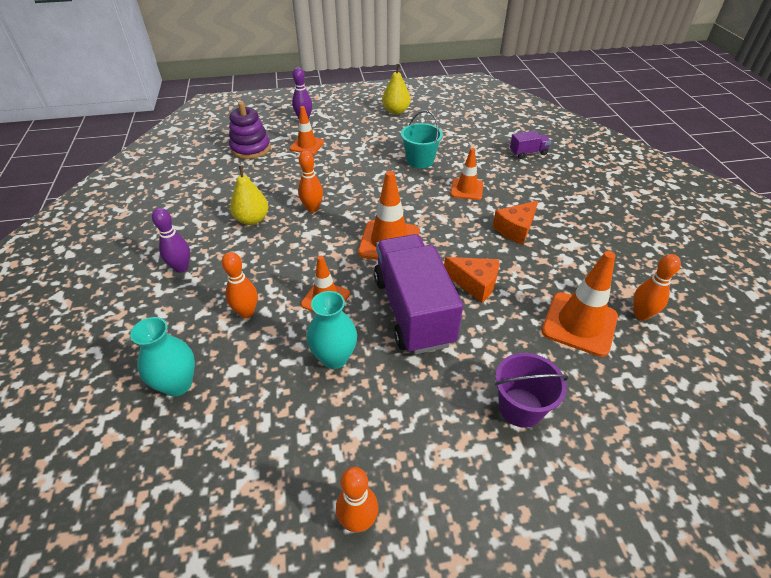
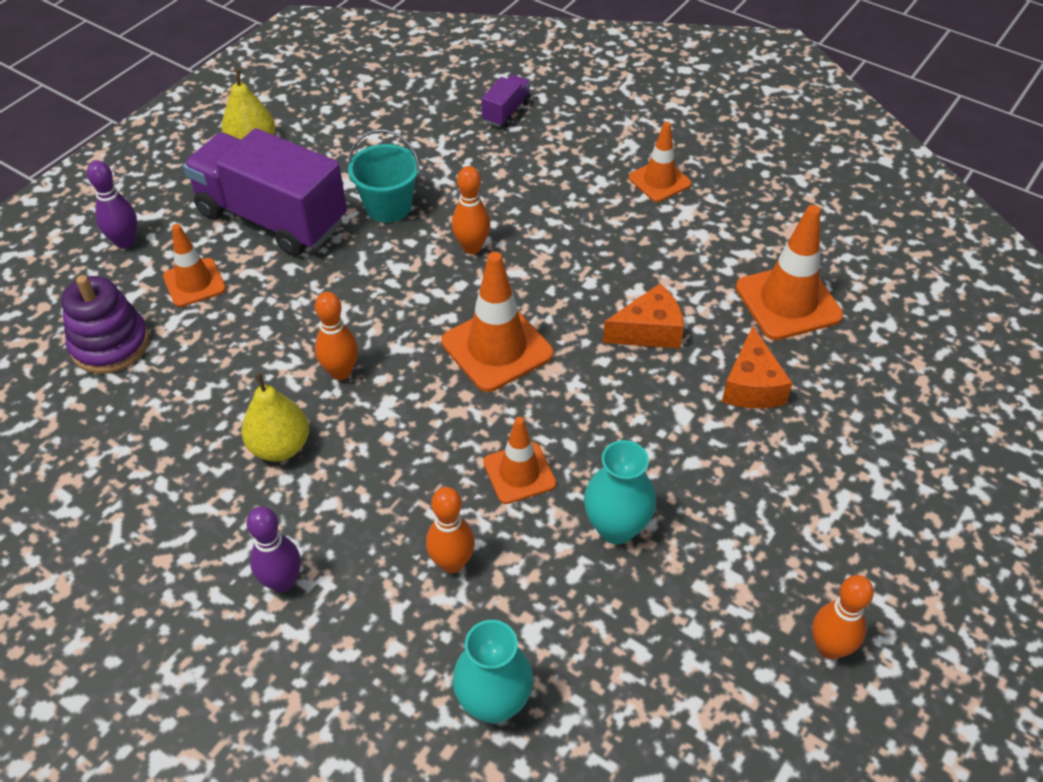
camera: 45 degrees left, 5 degrees up
(413, 310) = (626, 411): purple truck -> purple truck (272, 218)
(466, 189) = (497, 213): orange traffic cone -> orange traffic cone (659, 181)
(515, 229) = (611, 232): orange cheese -> orange cheese (751, 386)
(520, 407) = (832, 429): purple bucket -> none
(641, 314) = (825, 251): orange bowling pin -> orange bowling pin (472, 247)

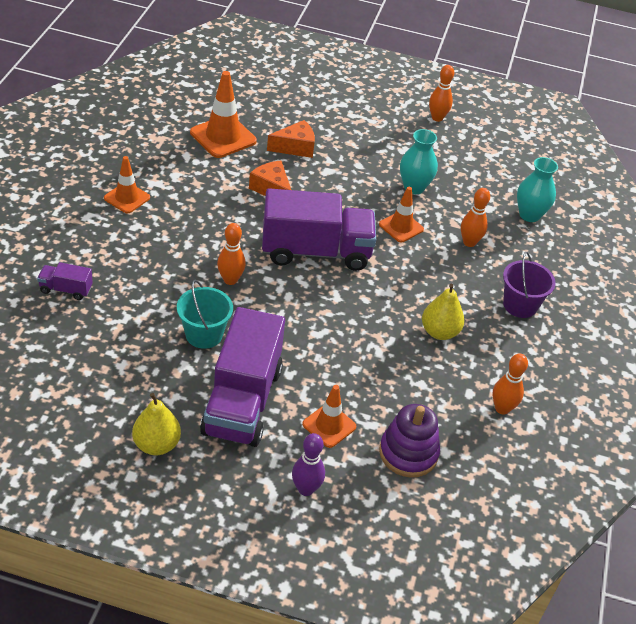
camera: 115 degrees left, 5 degrees down
(282, 582) = (520, 305): purple bowling pin -> purple bucket
(341, 372) = (370, 319): orange bowling pin -> orange bowling pin (502, 408)
(497, 348) = (315, 251): orange traffic cone -> purple truck

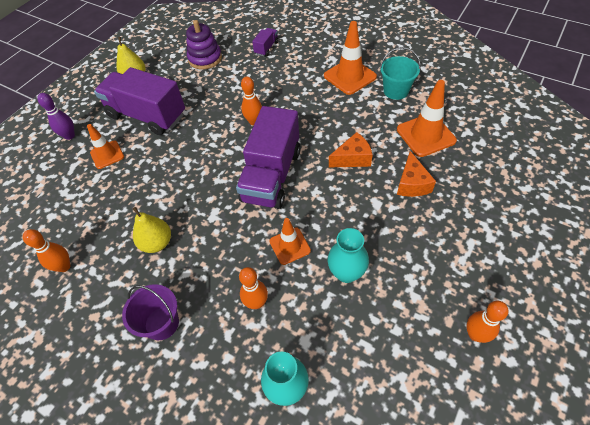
camera: 115 degrees right, 10 degrees up
(127, 198) = (350, 76): orange traffic cone -> orange traffic cone, size x1.59
(204, 334) = (208, 103): turquoise bucket -> turquoise bucket (396, 91)
(408, 453) = (62, 193): purple stacking toy -> purple stacking toy (205, 58)

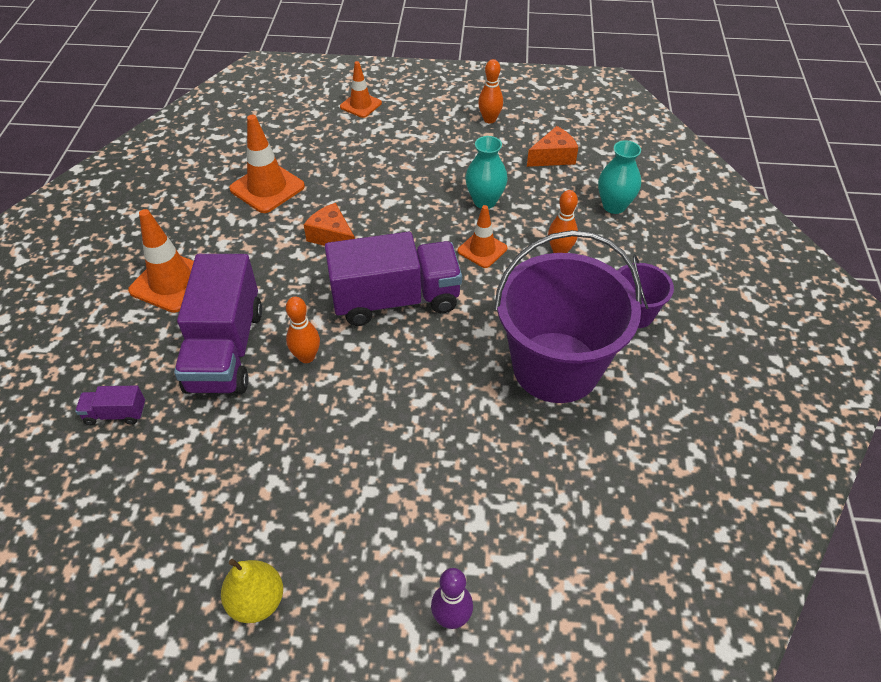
camera: 120 degrees left, 5 degrees down
(64, 266) = (651, 448): orange bowling pin -> none
(107, 155) = (460, 520): orange traffic cone -> orange traffic cone (360, 105)
(147, 115) = (350, 513): purple truck -> purple truck (225, 349)
(157, 243) = (556, 367): yellow pear -> purple bucket
(205, 58) = (166, 500): purple stacking toy -> none
(396, 91) = (191, 229): turquoise bucket -> none
(412, 183) = (348, 183): orange cheese -> orange cheese (553, 157)

